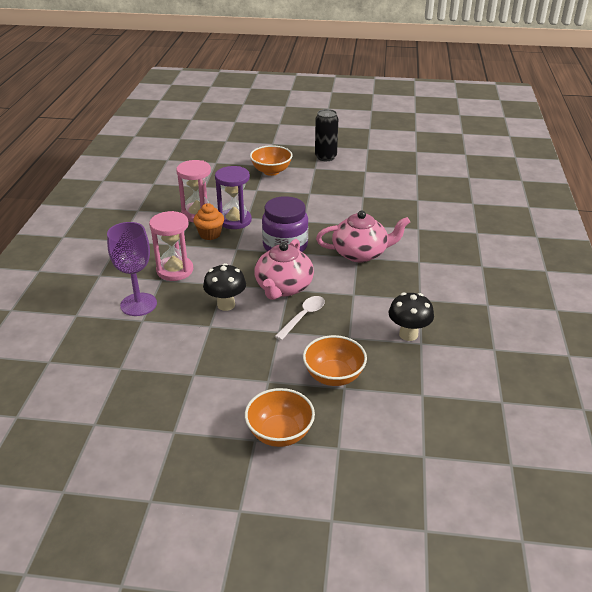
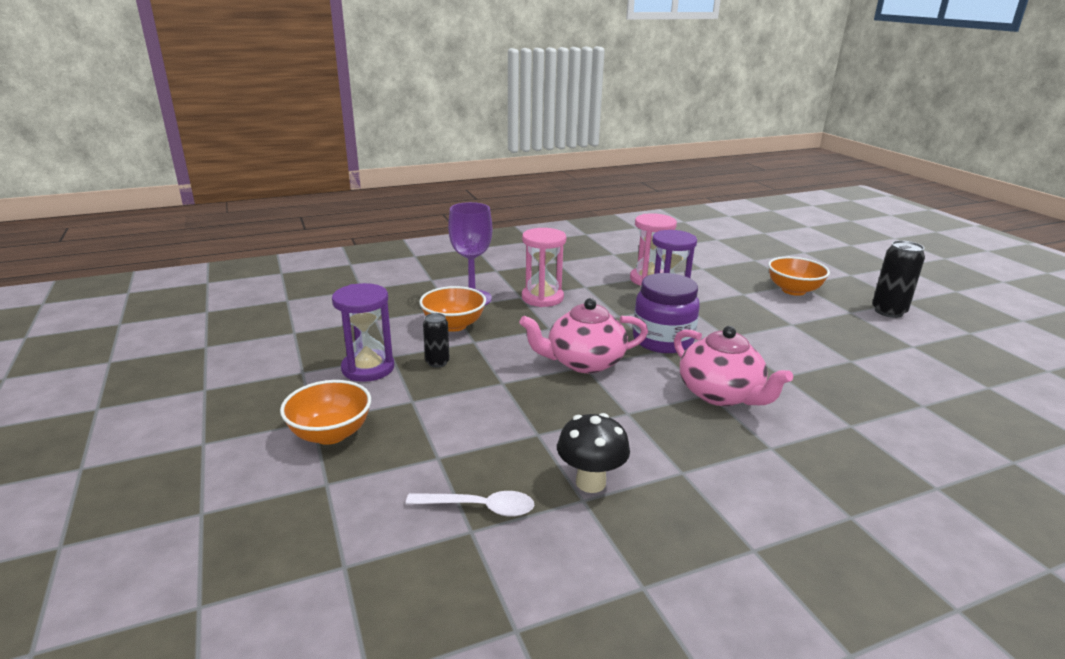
camera: 60 degrees right, 10 degrees down
(201, 392) = (368, 368): none -> purple hourglass
(210, 234) = (624, 295): orange cupcake -> none
(225, 353) = (437, 362): none -> black can
(226, 305) = (516, 339): black mushroom -> none
(303, 316) = (545, 390): white spoon -> white spoon (480, 508)
(333, 376) = (453, 443): orange bowl -> orange bowl (454, 325)

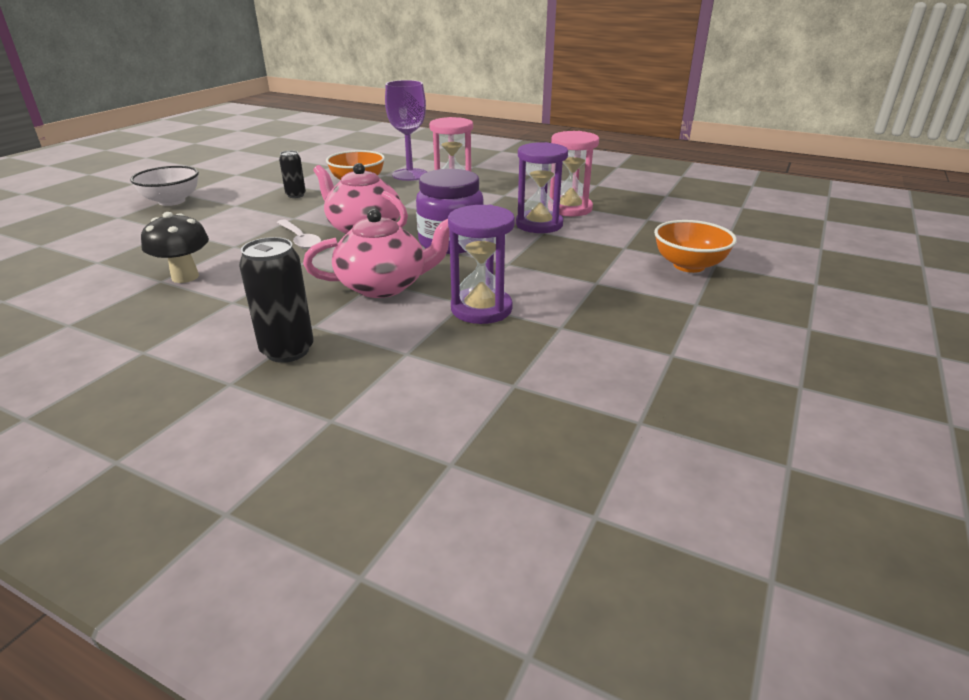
camera: 50 degrees right, 5 degrees up
(330, 434) = (172, 201): orange bowl -> white bowl
(368, 368) = (262, 184): purple hourglass -> purple hourglass (481, 309)
(480, 508) = (124, 257): white spoon -> white spoon (300, 240)
(720, 394) = (384, 286): pink teapot -> pink teapot turned 120 degrees counterclockwise
(888, 311) = (748, 323): black can -> black can (287, 351)

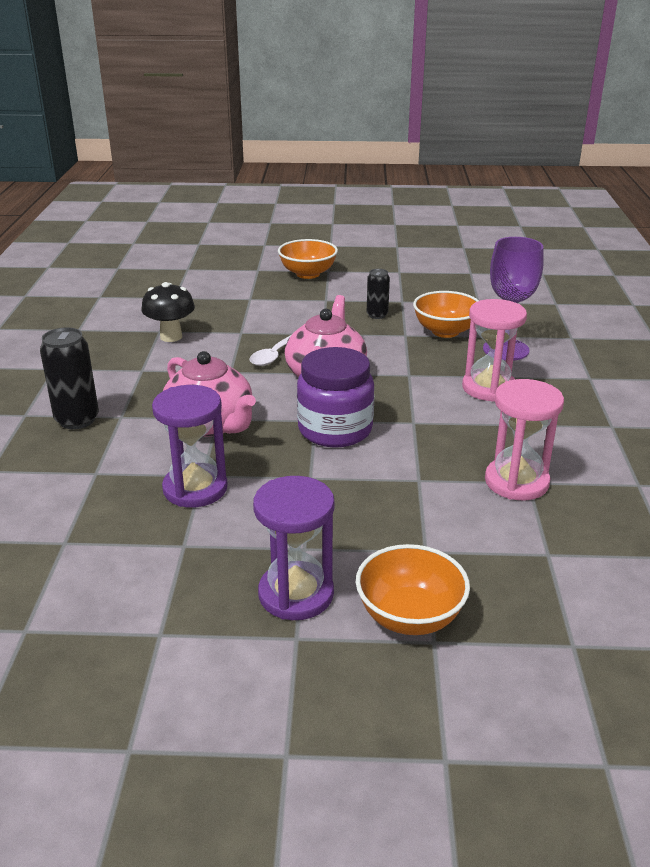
camera: 65 degrees right, 0 degrees up
(172, 201) = (308, 274): white bowl -> orange bowl
(539, 224) = (439, 471): purple hourglass -> purple hourglass (296, 594)

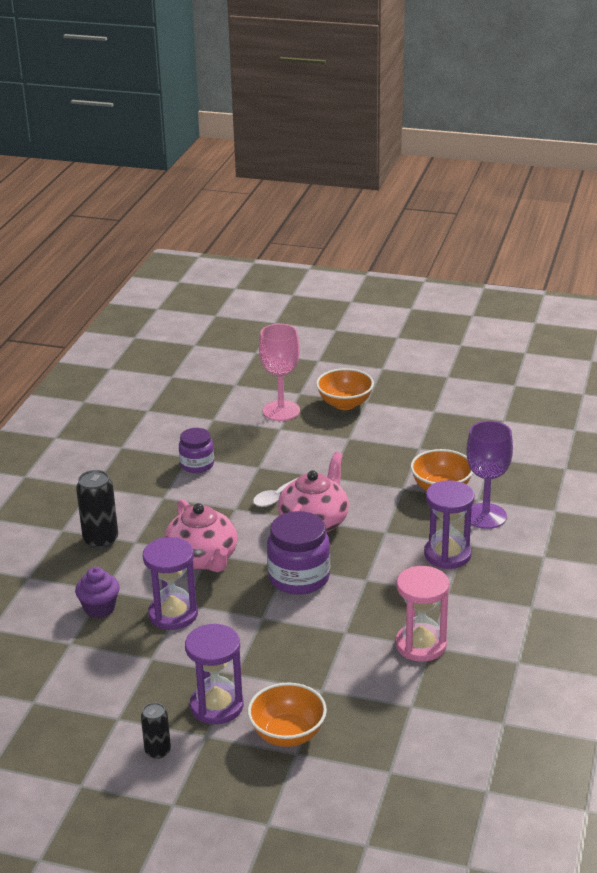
camera: 15 degrees right, 0 degrees up
(95, 494) = (99, 608): none -> purple cupcake
(171, 337) = (197, 465): black mushroom -> purple jar
(245, 285) = (281, 411): none -> pink goblet
(377, 315) = (388, 462): black can -> black can (157, 751)
(489, 388) = (447, 554): pink hourglass -> purple hourglass

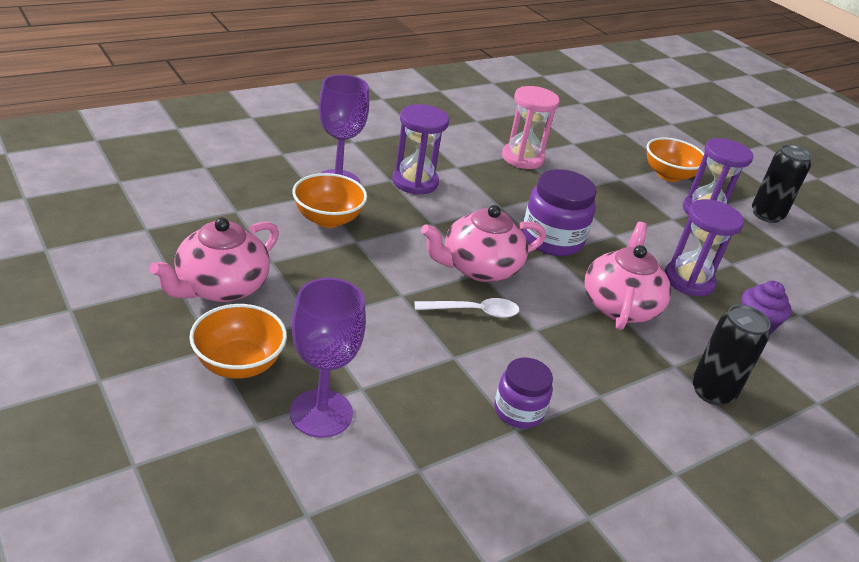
camera: 145 degrees left, 5 degrees up
(157, 751) = (766, 215): black can -> black can, size x1.64
(281, 411) = (321, 413): pink goblet -> purple goblet
(414, 422) = (221, 287): none -> pink teapot

